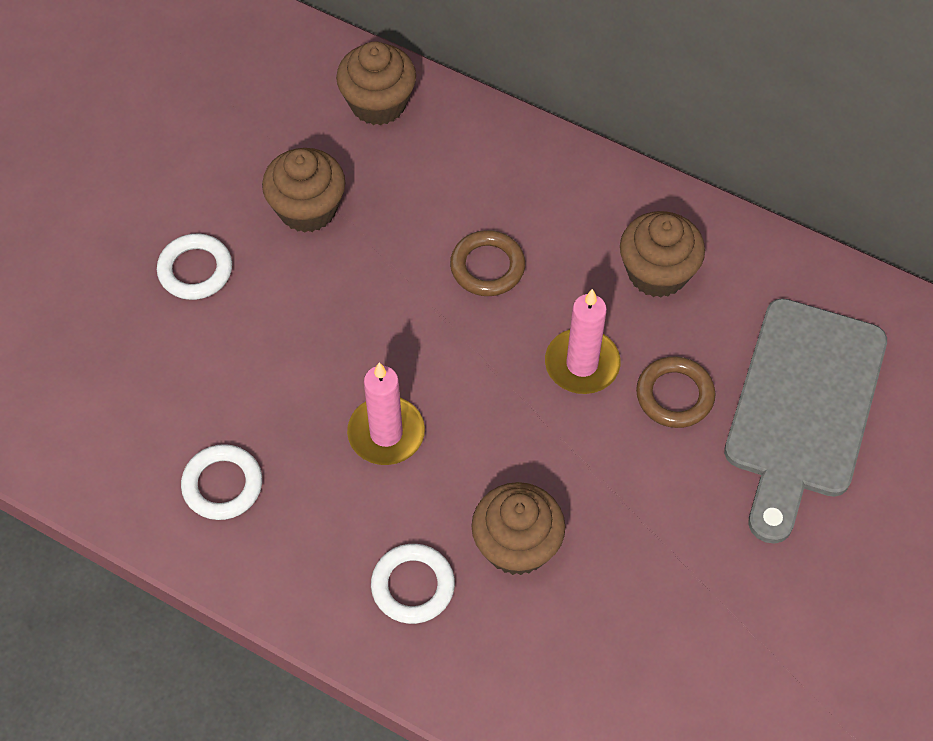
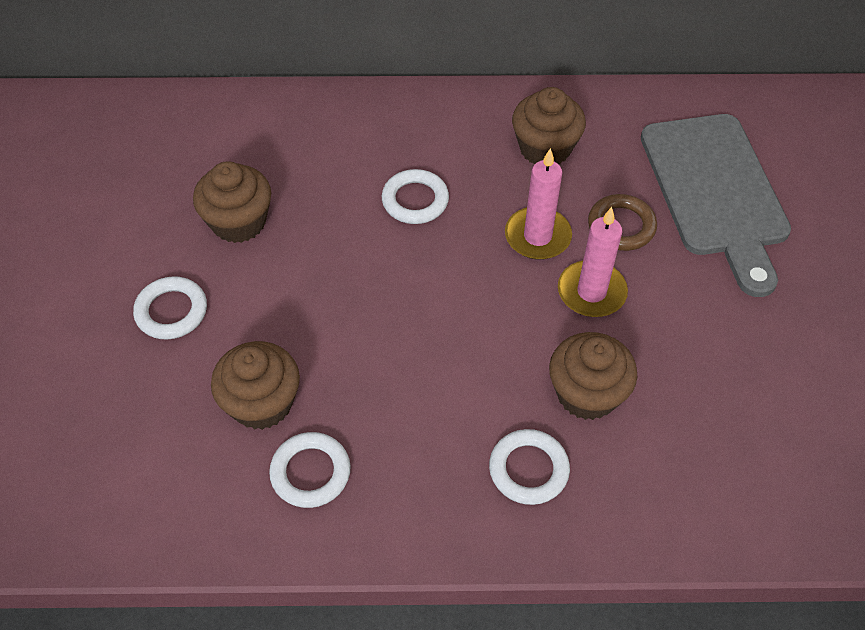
camera: 30 degrees left, 5 degrees down
(378, 103) = (245, 122): brown cupcake -> brown cupcake (262, 403)
(386, 433) = (422, 361): pink candle -> pink candle (591, 292)
(487, 267) = (415, 200): brown ring -> white ring

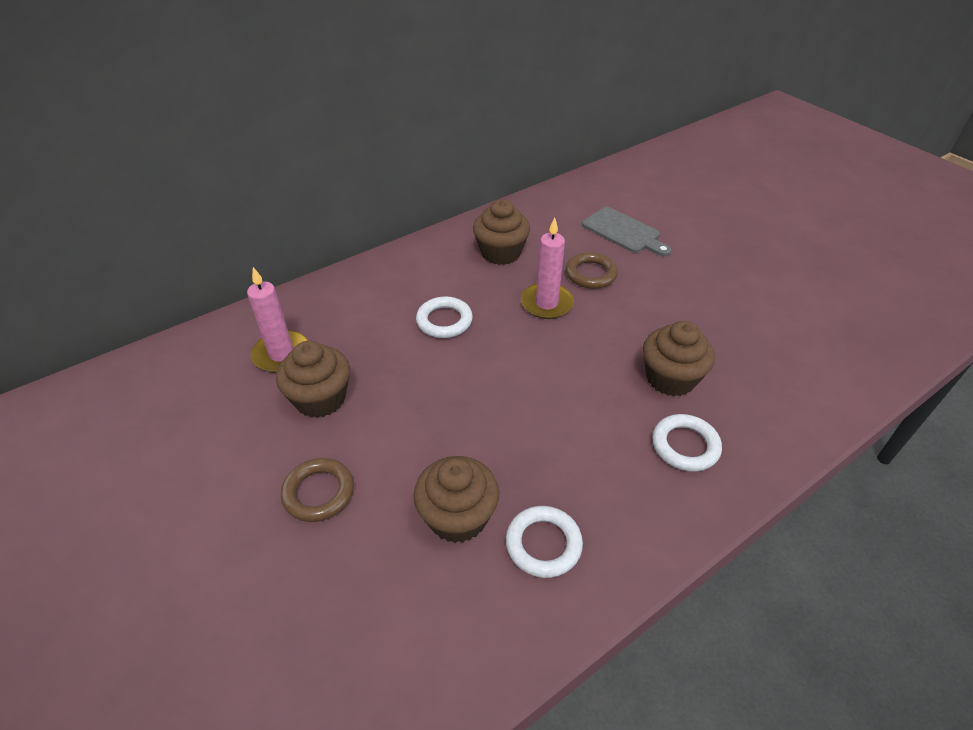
camera: 35 degrees left, 10 degrees down
(171, 311) = (318, 492): white ring -> brown ring
(591, 292) = (611, 318): pink candle -> pink candle (282, 354)
(716, 192) = (623, 232): grey cutting board -> grey cutting board, size x0.57

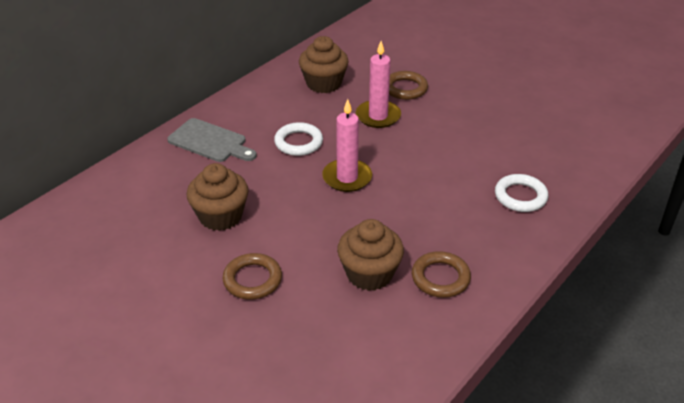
camera: 15 degrees left, 5 degrees down
(282, 354) = (170, 190): pink candle -> pink candle (347, 178)
(543, 544) = (440, 278): white ring -> brown ring
(623, 232) = (420, 52): grey cutting board -> grey cutting board (210, 142)
(670, 378) = (494, 153): brown cupcake -> none

